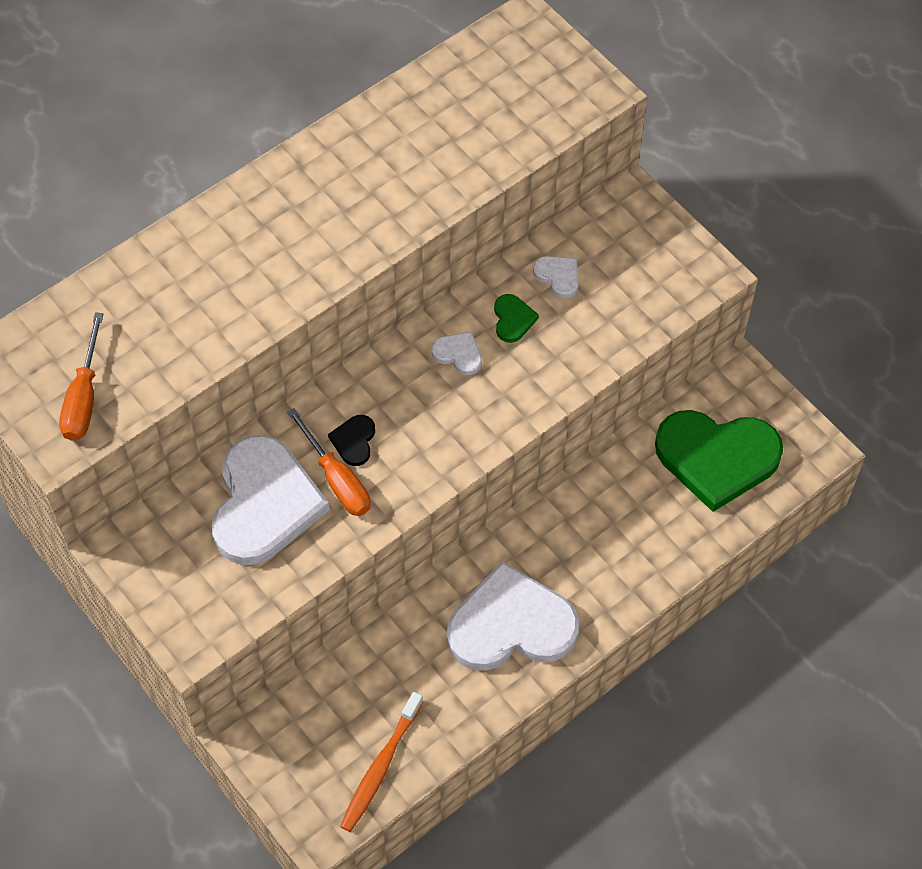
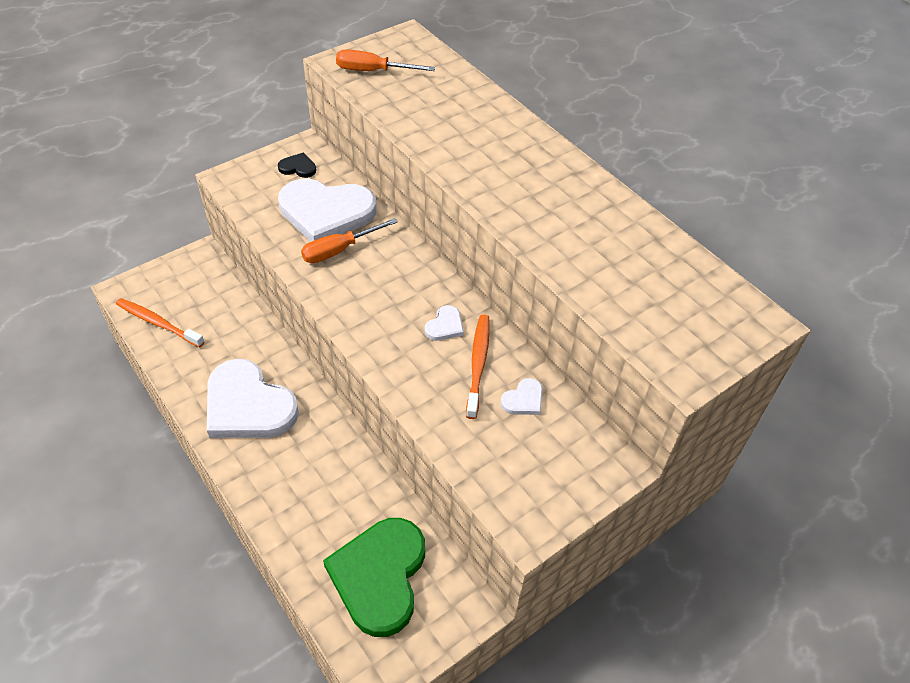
camera: 90 degrees right, 10 degrees down
(354, 441) = (371, 260): black heart -> black heart (298, 167)
(511, 625) = (248, 405): white heart -> white heart turned 135 degrees clockwise
(513, 319) = (478, 364): green heart -> orange toothbrush

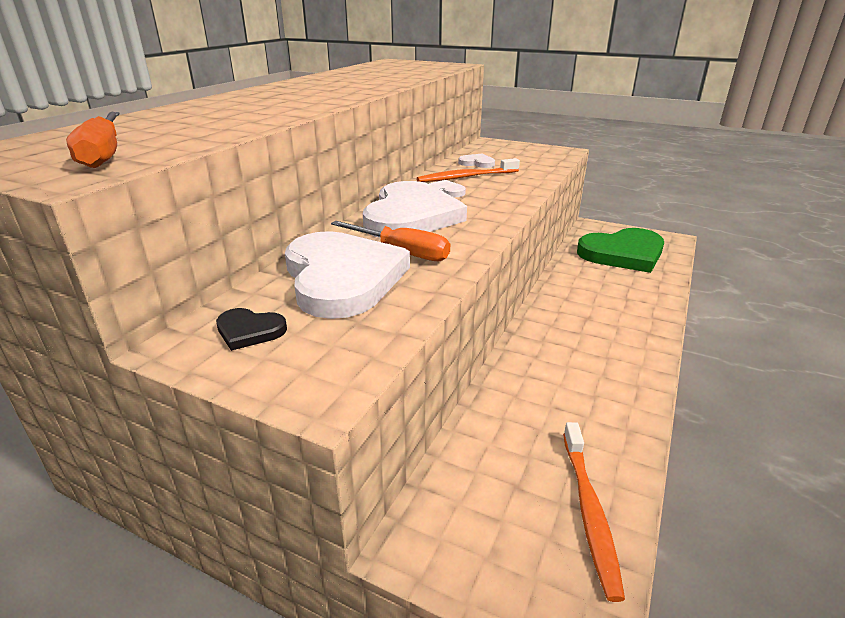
camera: 115 degrees left, 20 degrees down
(248, 405) = (591, 361): white heart -> white heart (411, 216)
(298, 167) = (249, 331): black heart -> black heart turned 60 degrees counterclockwise

